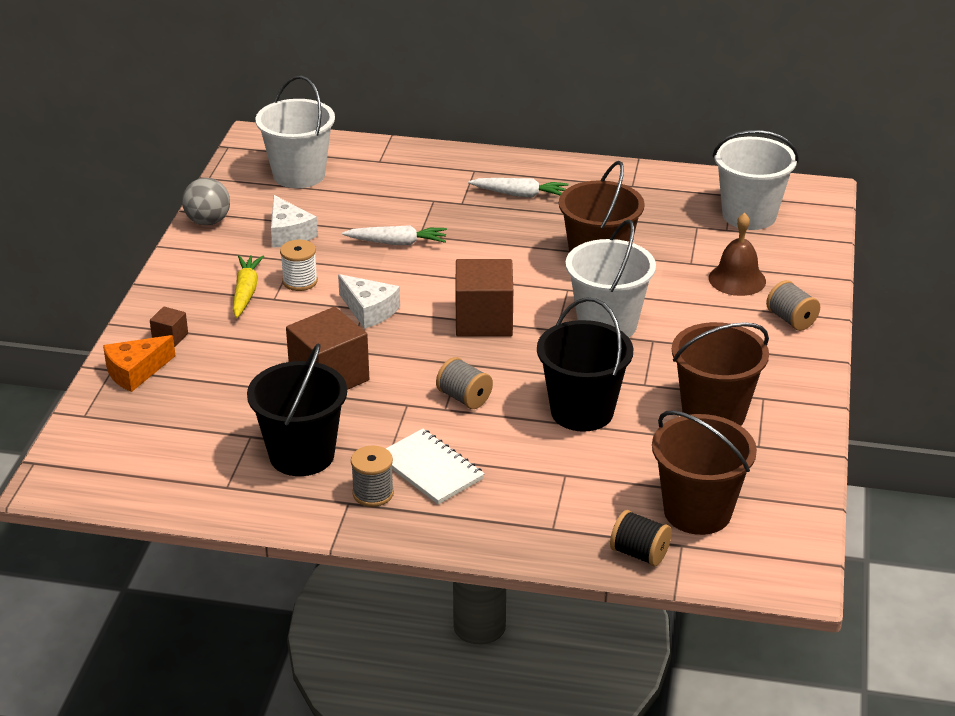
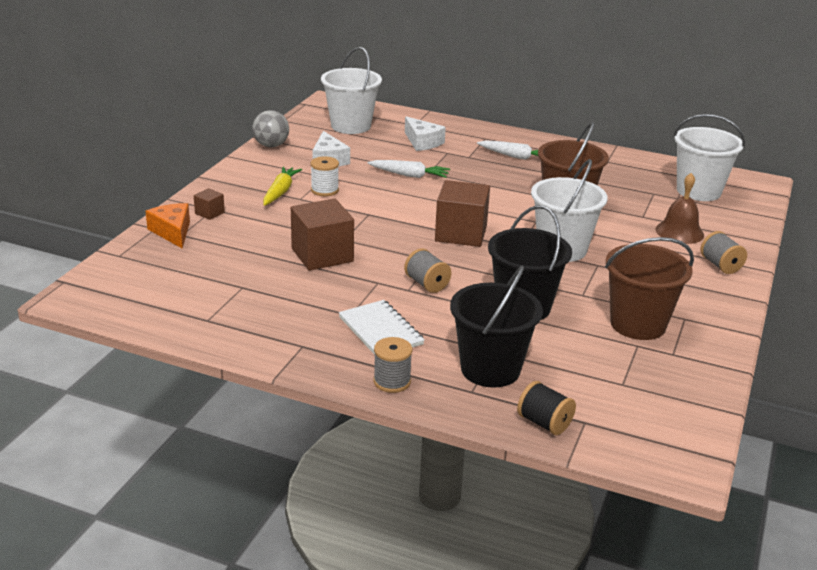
camera: 10 degrees right, 5 degrees down
(135, 372) = (172, 232): orange cheese -> orange cheese turned 90 degrees clockwise
(302, 455) = (278, 306): black bucket -> black bucket (490, 369)
(369, 310) = (371, 215): white cheese -> white cheese (422, 142)
(373, 493) = (326, 342): grey spool -> grey spool (392, 381)
(697, 512) = (606, 397): brown bucket -> none

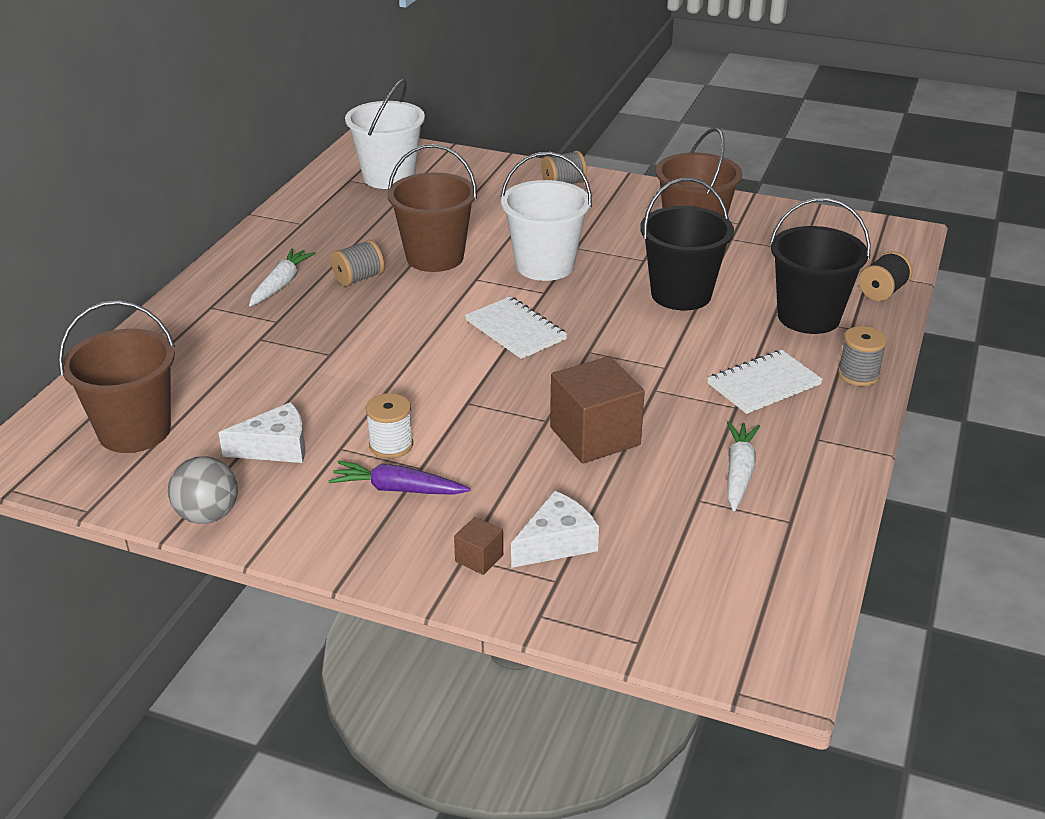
camera: 90 degrees left, 5 degrees up
(172, 232) = (550, 592): orange cheese -> none
(280, 192) = (398, 489): yellow carrot -> purple carrot
(351, 126) = (134, 431): white bucket -> brown bucket
(409, 175) = (339, 370): white carrot -> white carrot (739, 472)
(422, 142) = (218, 360): white cheese -> white cheese (556, 543)
(427, 284) = (649, 354): grey spool -> grey spool (358, 278)
(461, 233) = (516, 330): brown cube -> white notebook
(679, 232) = (492, 197): brown bell -> none

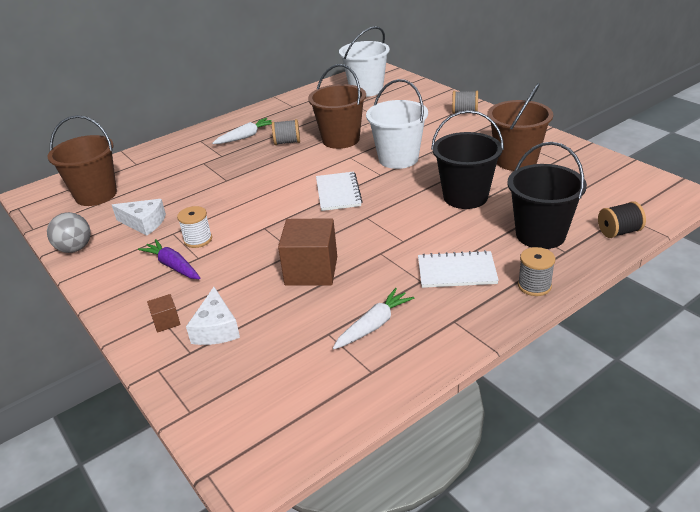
camera: 35 degrees right, 0 degrees up
(556, 543) = (216, 329): white cheese -> white cheese turned 90 degrees clockwise

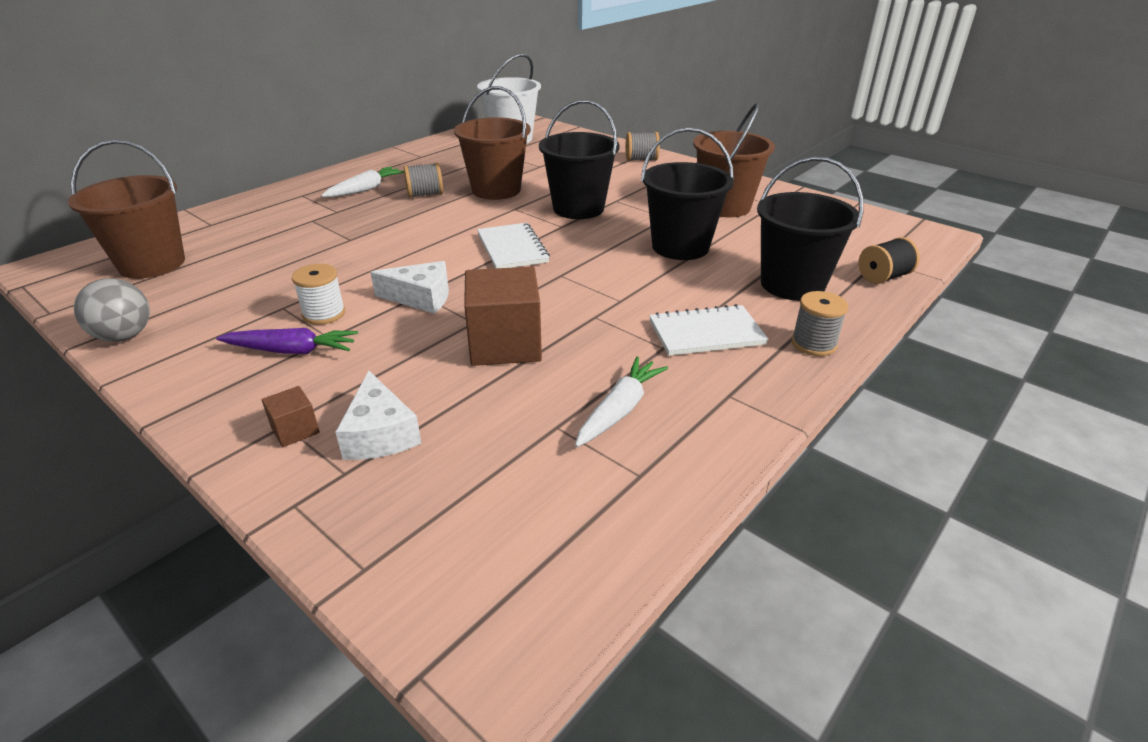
camera: 15 degrees left, 0 degrees up
(144, 223) = (235, 296): white cheese -> white cheese (421, 297)
(173, 266) = (291, 351): purple carrot -> purple carrot turned 150 degrees clockwise
(398, 159) = (578, 208): white bucket -> black bucket

